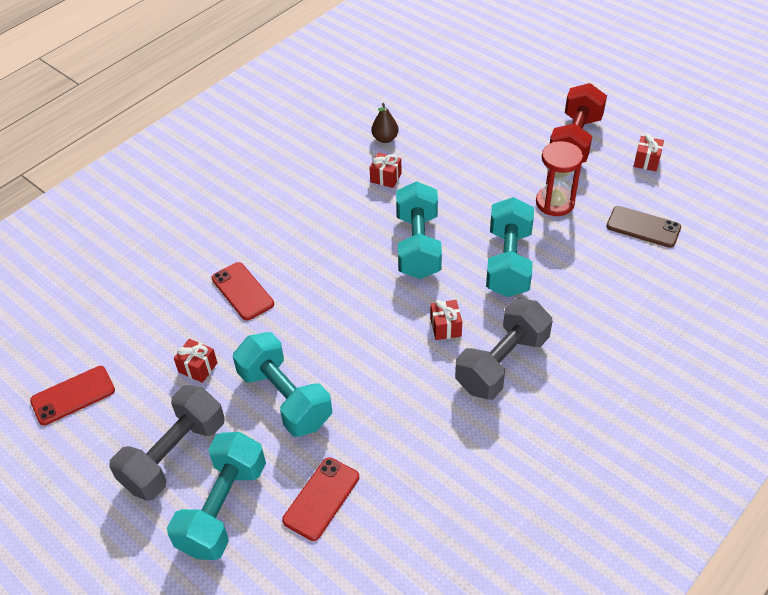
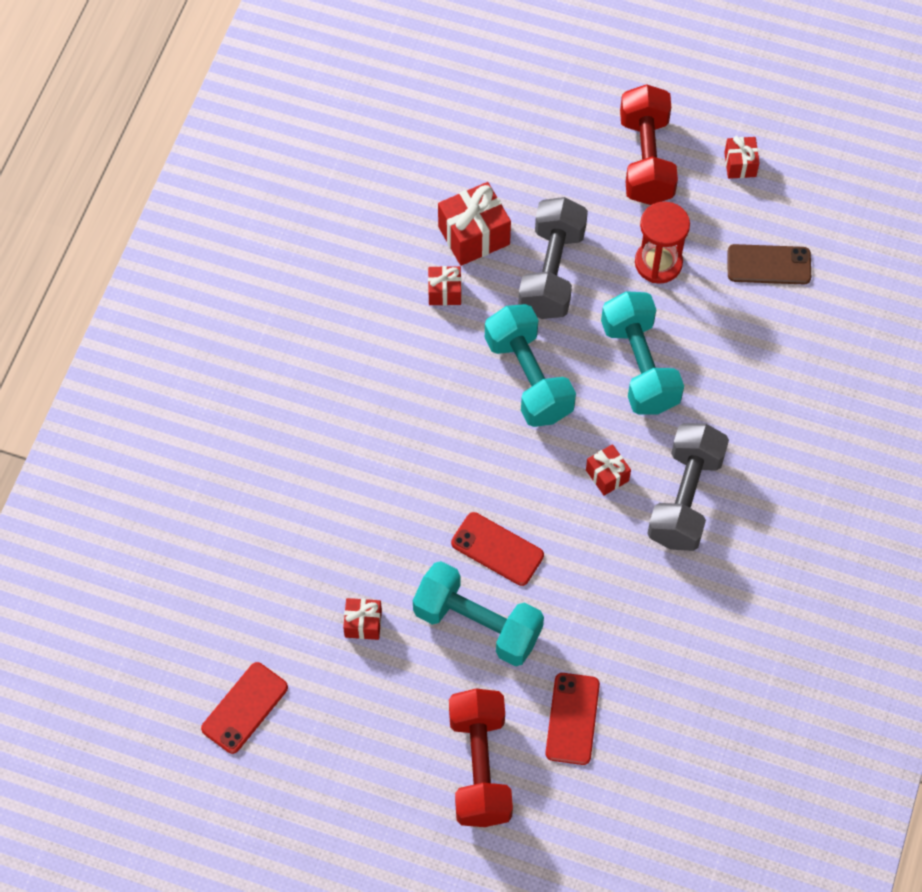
camera: 25 degrees left, 15 degrees up
(174, 455) = (397, 731): grey dumbbell -> grey dumbbell (552, 272)
(223, 508) = (479, 766): turquoise dumbbell -> red dumbbell
(242, 291) = (358, 511): red phone -> red phone (497, 549)
(385, 139) = (415, 231): brown pear -> none
(425, 151) = (474, 235): none -> red gift

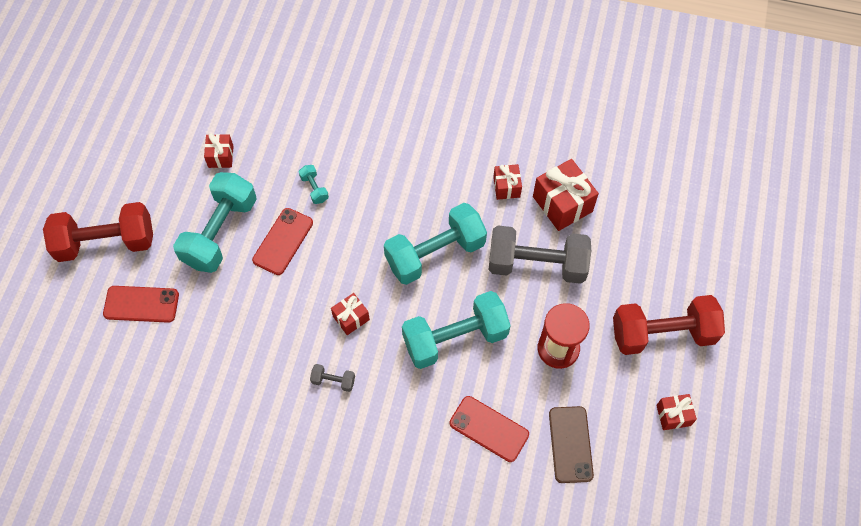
camera: 85 degrees right, 0 degrees up
(245, 708) = (158, 90): red phone -> red phone (489, 429)
(424, 510) = (314, 189): none -> turquoise dumbbell
(685, 498) = (333, 381): grey dumbbell -> grey dumbbell, size x0.41

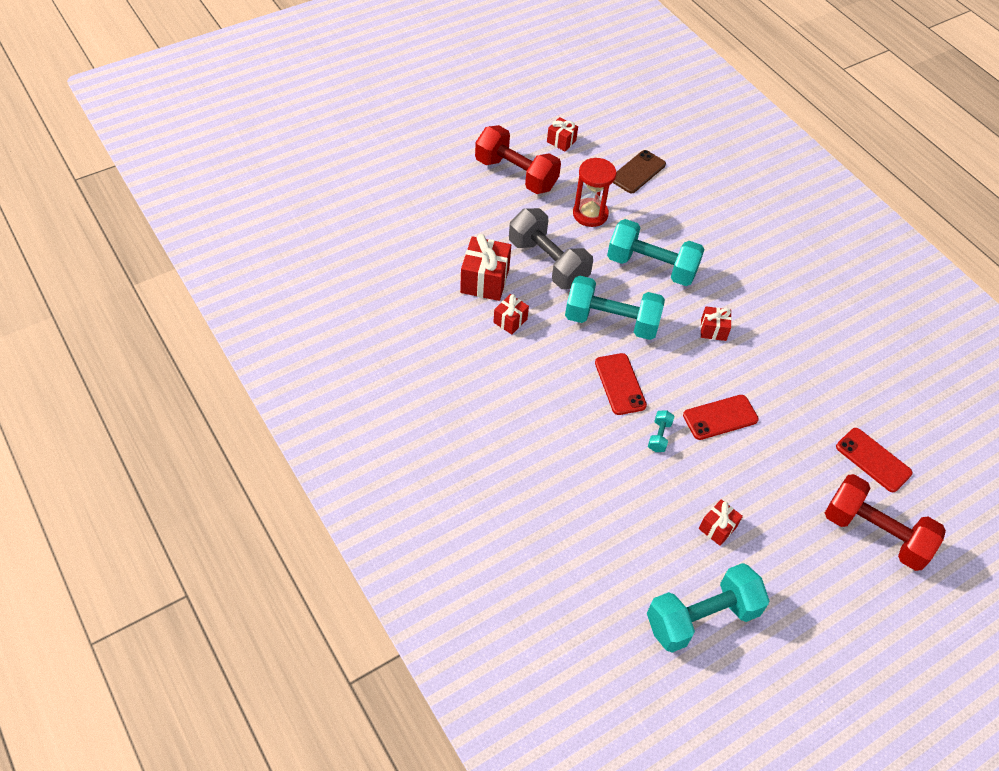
camera: 140 degrees left, 10 degrees down
(220, 232) = (767, 464): turquoise dumbbell -> turquoise dumbbell (701, 618)
(333, 381) = (760, 305): grey dumbbell -> none
(489, 429) = (680, 212): red phone -> red phone (620, 384)

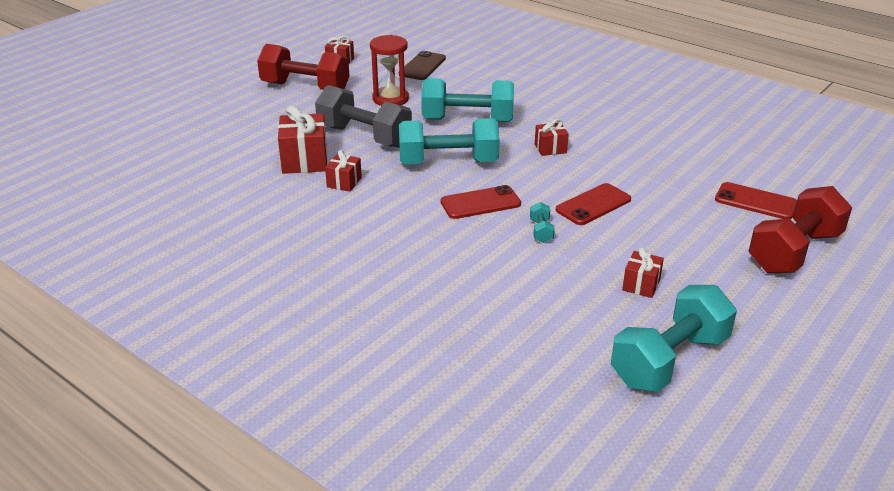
camera: 15 degrees left, 20 degrees down
(620, 384) = (480, 203): red phone -> red phone turned 75 degrees counterclockwise
(874, 533) = (794, 252): red dumbbell -> red dumbbell turned 60 degrees counterclockwise

